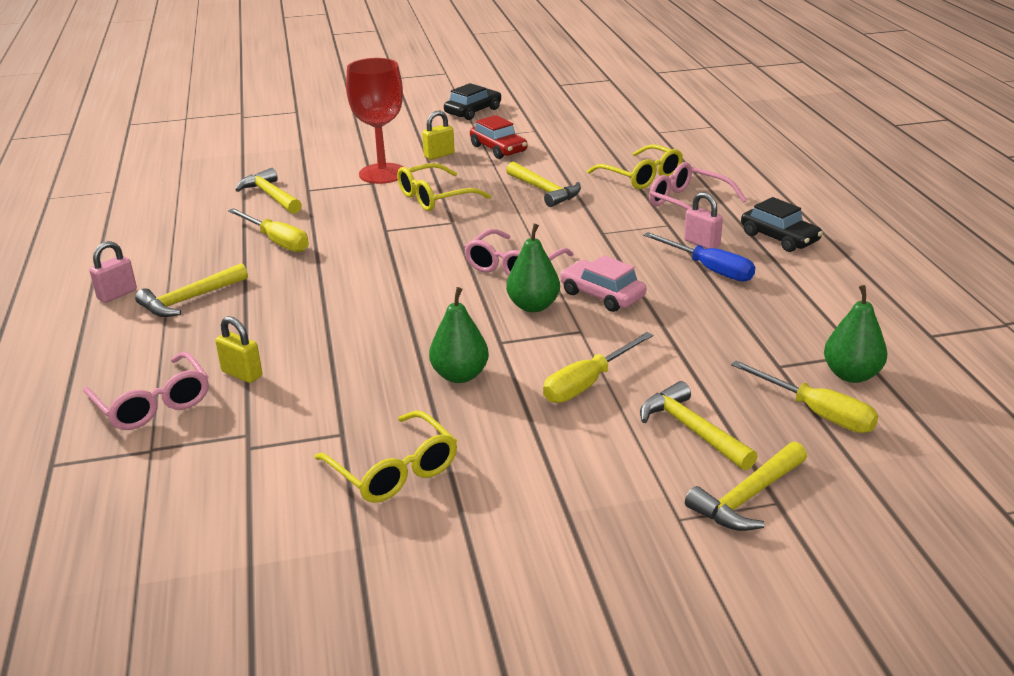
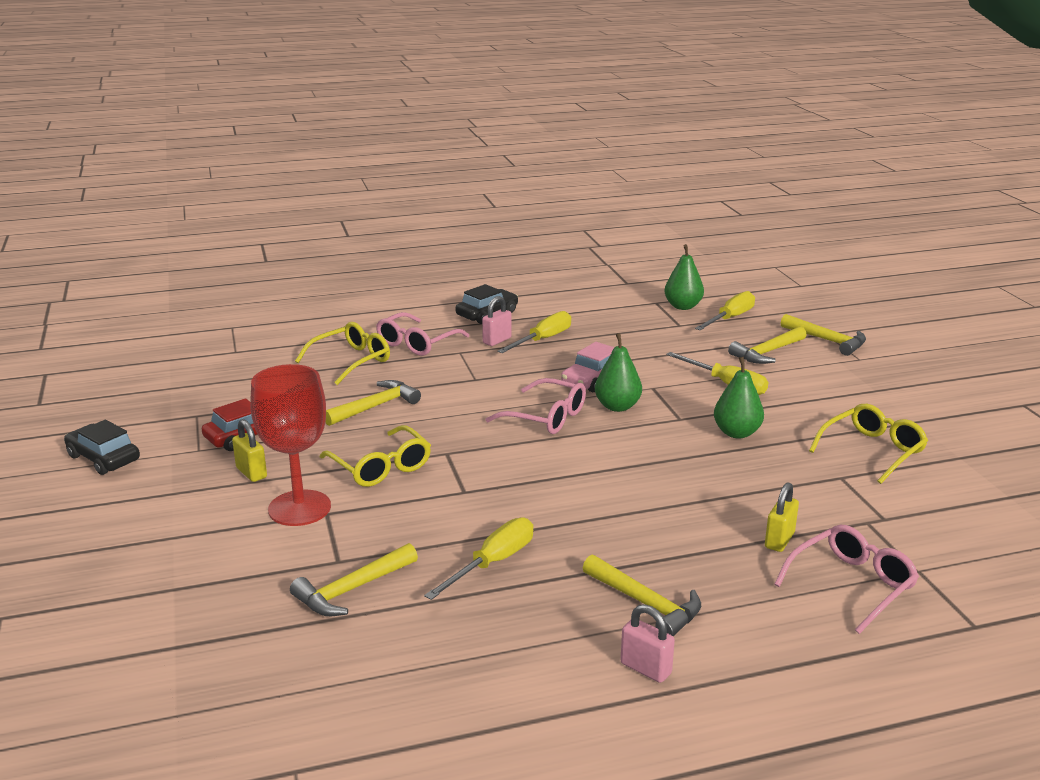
camera: 95 degrees left, 5 degrees down
(709, 269) = (543, 339): blue screwdriver -> yellow screwdriver

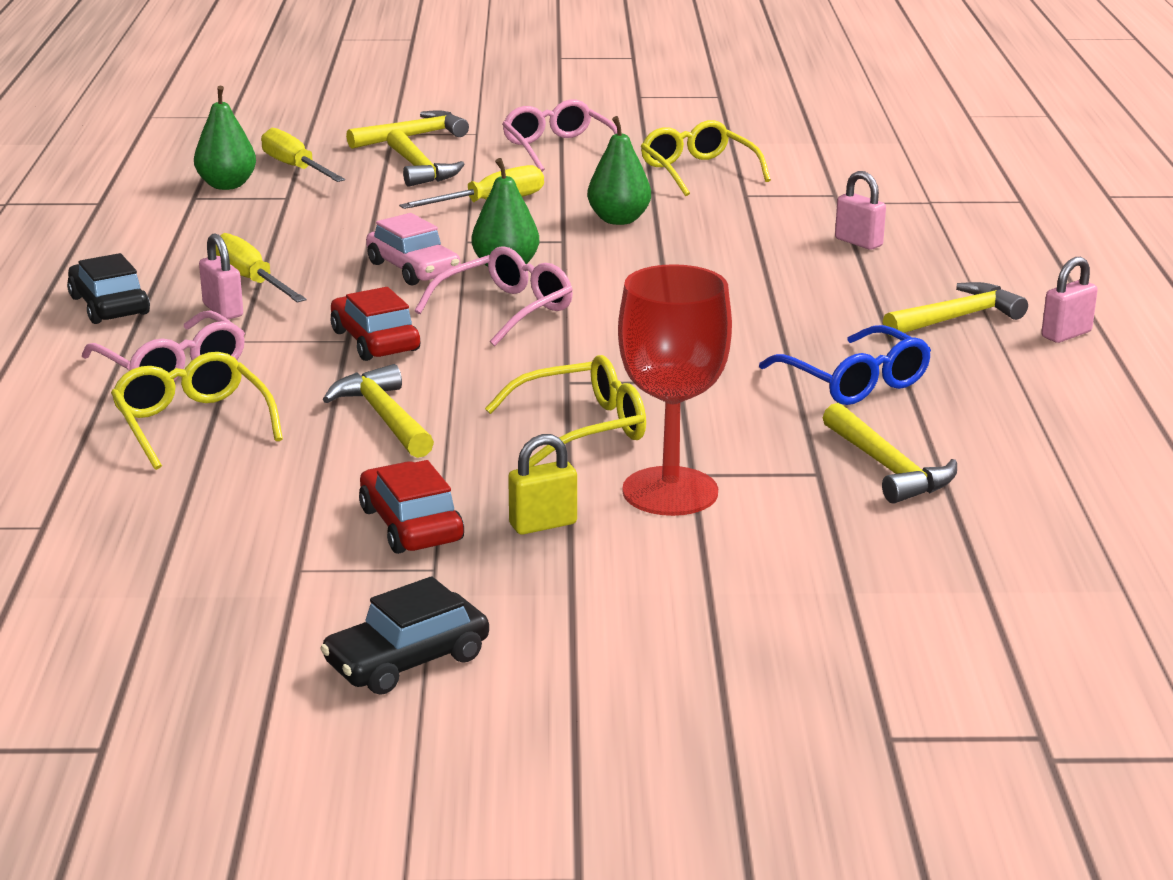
camera: 75 degrees left, 0 degrees up
(477, 387) = (375, 341): none -> red car
(493, 563) = (854, 382): yellow screwdriver -> blue glasses
(779, 540) = (858, 242): yellow padlock -> pink padlock
(851, 585) = (946, 229): pink glasses -> pink glasses (558, 149)

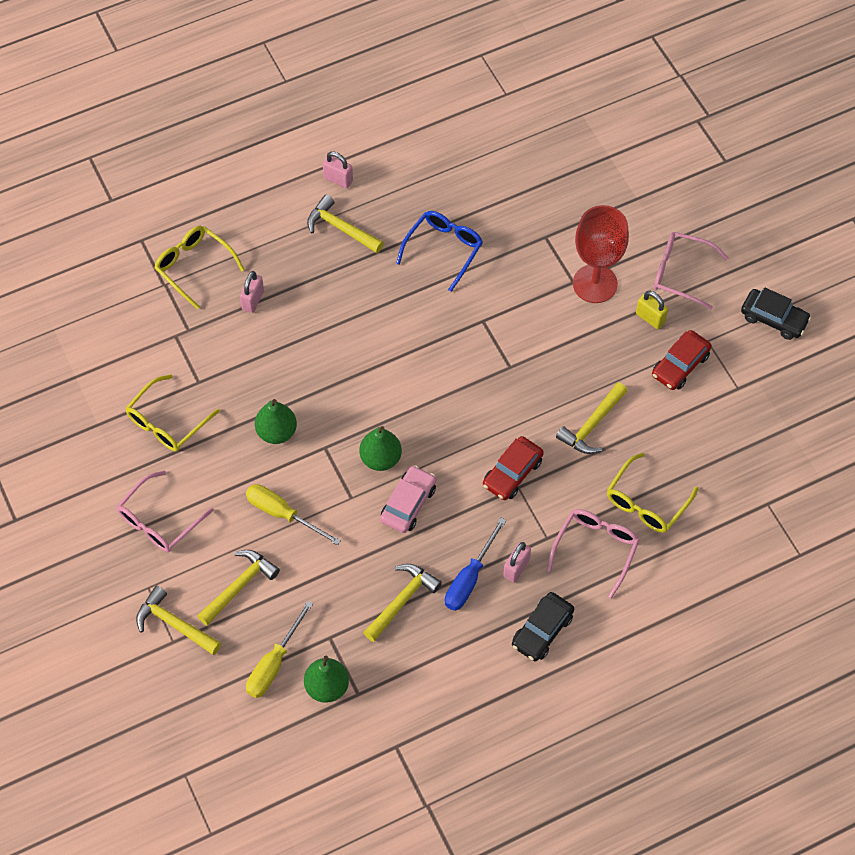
camera: 115 degrees left, 35 degrees up
(251, 281) = (469, 578): yellow screwdriver -> blue screwdriver
(506, 310) = (440, 431): pink glasses -> pink glasses (680, 273)
(582, 427) = (555, 340): yellow glasses -> yellow glasses (194, 267)
(887, 468) = (526, 213): yellow hammer -> yellow hammer (402, 601)

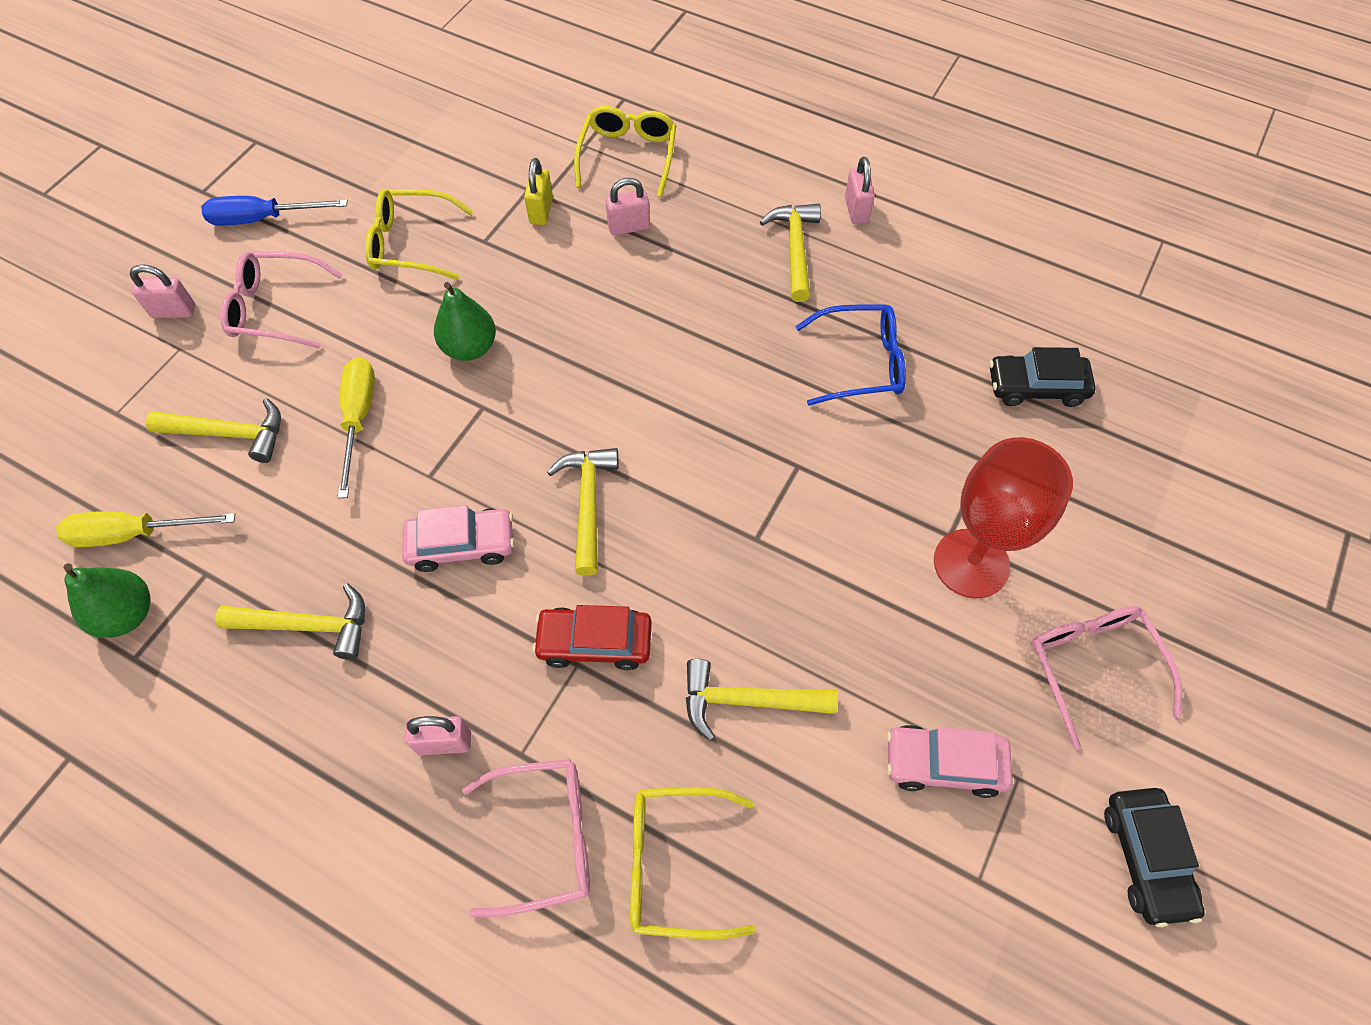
camera: 55 degrees right, 0 degrees up
(114, 578) = (173, 311): none -> pink padlock
(175, 624) = (140, 401): yellow hammer -> yellow hammer (588, 504)
(380, 458) = (508, 474): green pear -> none
(469, 578) = (391, 689): blue screwdriver -> blue screwdriver (263, 219)
(542, 631) = (359, 845): black car -> black car (1036, 387)
(650, 318) = (983, 670): yellow padlock -> yellow padlock (541, 211)
(680, 365) = (944, 763): red car -> pink car

